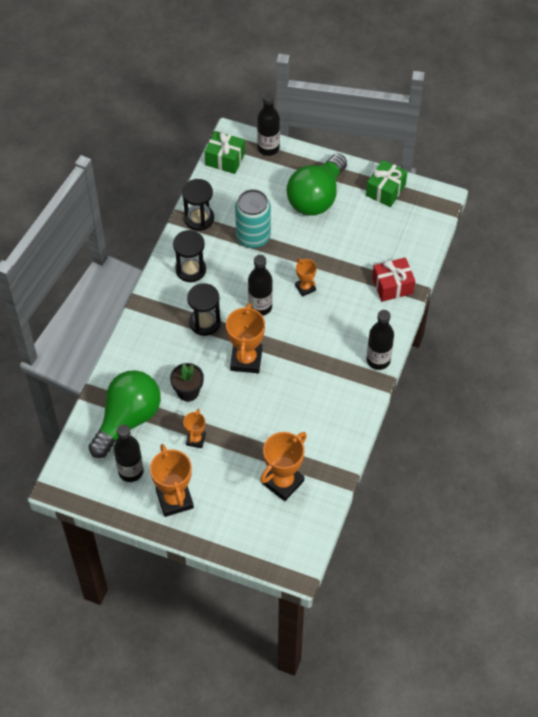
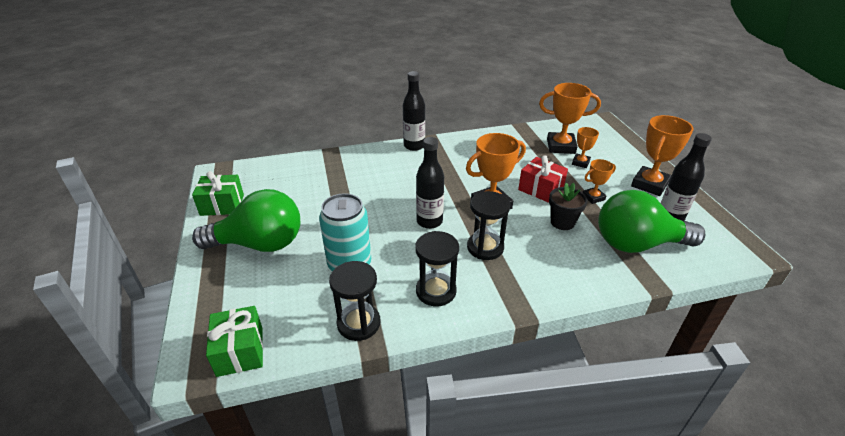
camera: 125 degrees left, 20 degrees down
(268, 148) = (198, 317): black bottle -> none
(305, 288) = (381, 205): orange trophy -> orange trophy (580, 163)
(392, 286) = (336, 163): red gift -> red gift (540, 189)

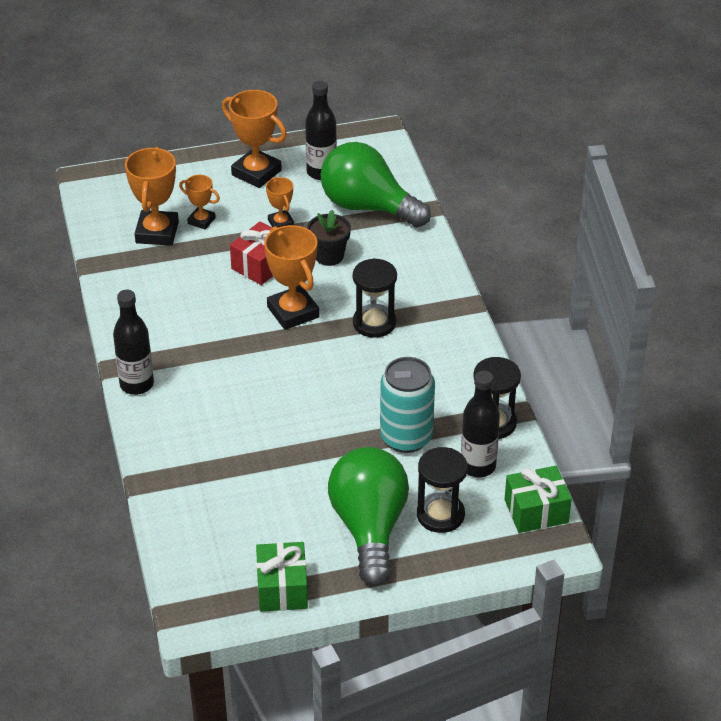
camera: 90 degrees left, 5 degrees up
(429, 221) = (325, 369): black bottle -> black bottle (478, 466)
(436, 291) = (445, 365): black hourglass -> black hourglass (440, 515)
(637, 244) = (368, 207): green light bulb -> green light bulb turned 120 degrees clockwise

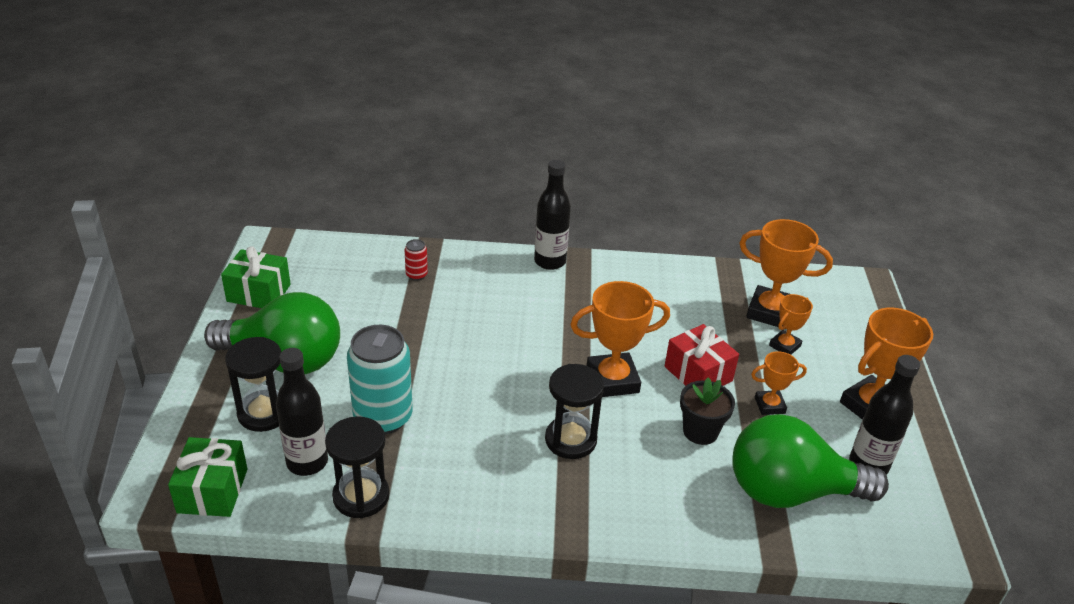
camera: 105 degrees right, 5 degrees down
(200, 476) = (416, 275): none -> red can
(368, 207) = (790, 491): green light bulb -> green light bulb turned 135 degrees counterclockwise

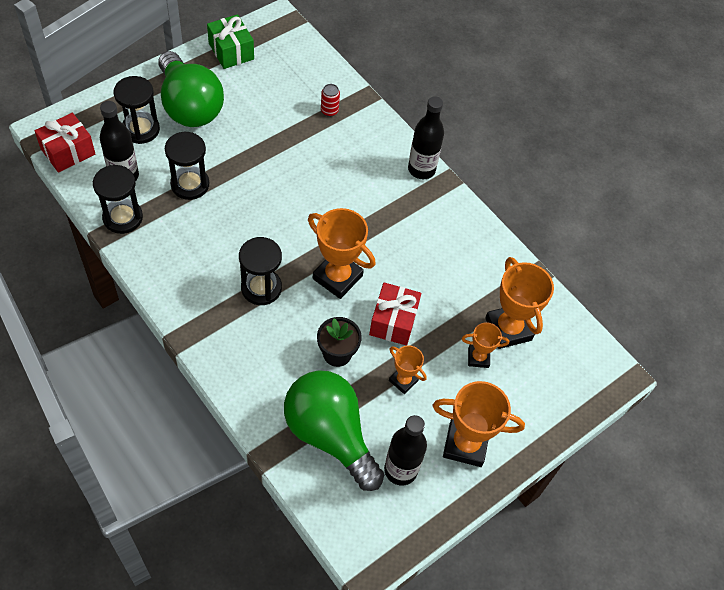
camera: 45 degrees right, 20 degrees up
(212, 490) = (68, 152): green gift -> red gift
(383, 417) = (190, 184): turquoise can -> black hourglass

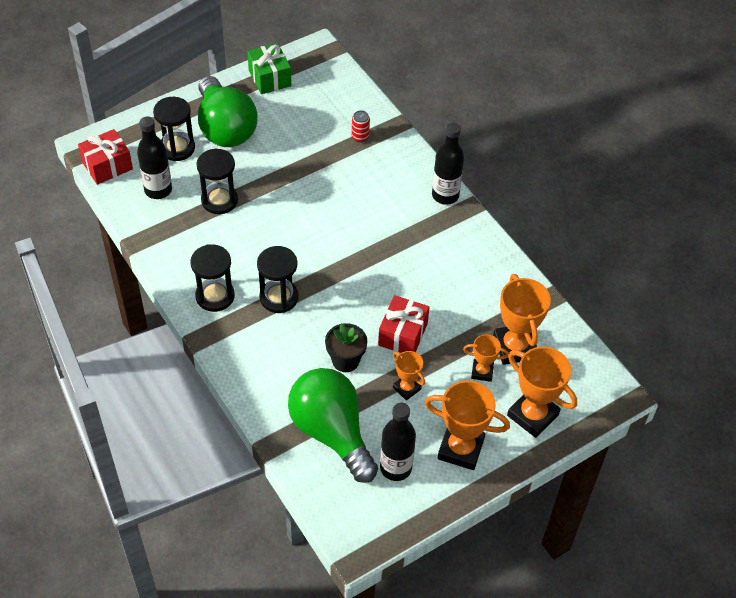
camera: 10 degrees right, 5 degrees down
(123, 217) = (154, 228): black hourglass -> black hourglass (215, 296)
(337, 277) = (353, 291): orange trophy -> orange trophy (532, 415)

